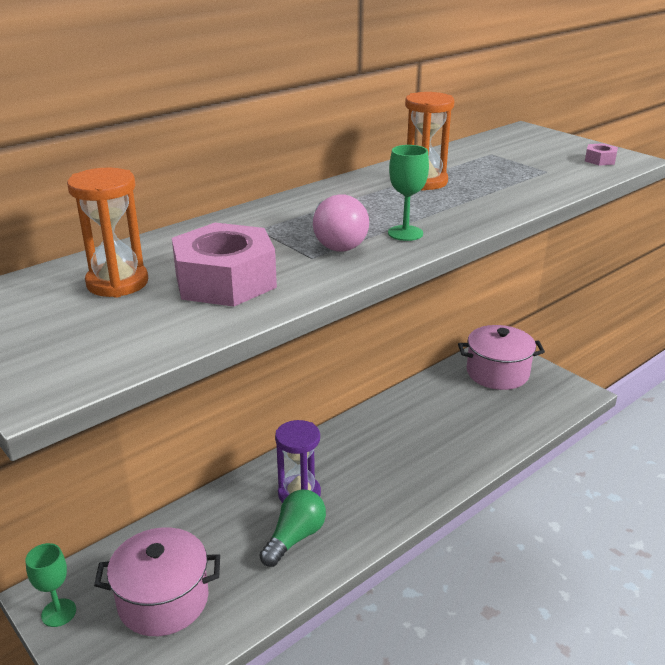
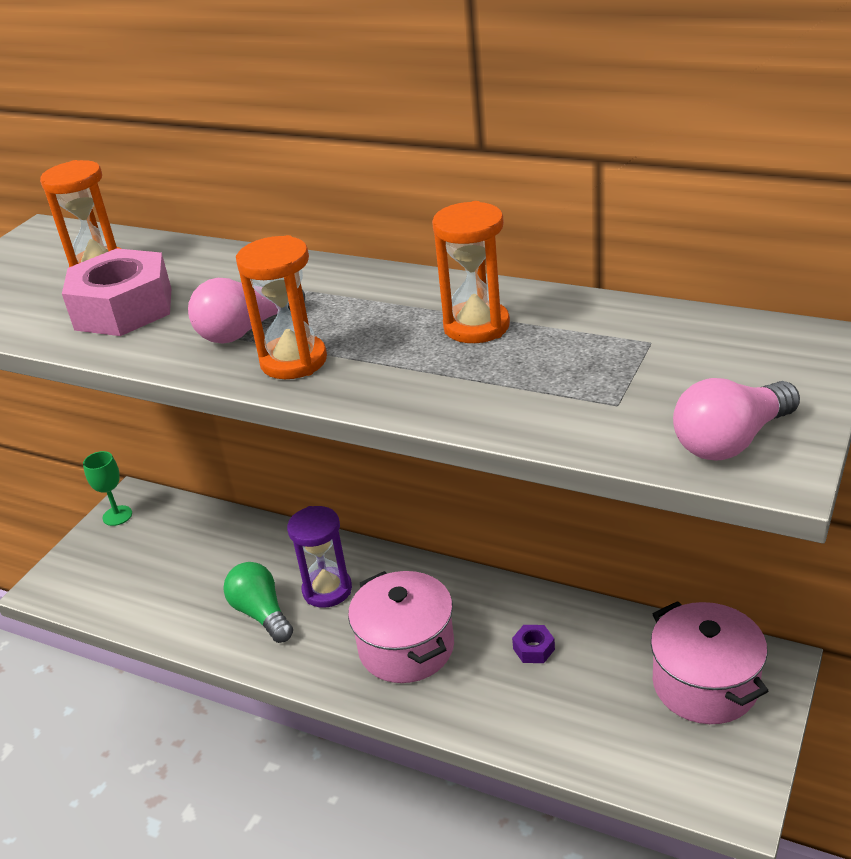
camera: 70 degrees right, 5 degrees up
(163, 600) = (150, 565): pink pot -> pink pot (406, 647)
(295, 538) = (261, 613): green light bulb -> green light bulb turned 135 degrees counterclockwise
(405, 233) = (293, 361): green goblet -> orange hourglass
(430, 419) = (534, 649): none -> purple nut
(600, 160) = (731, 441): pink nut -> pink light bulb

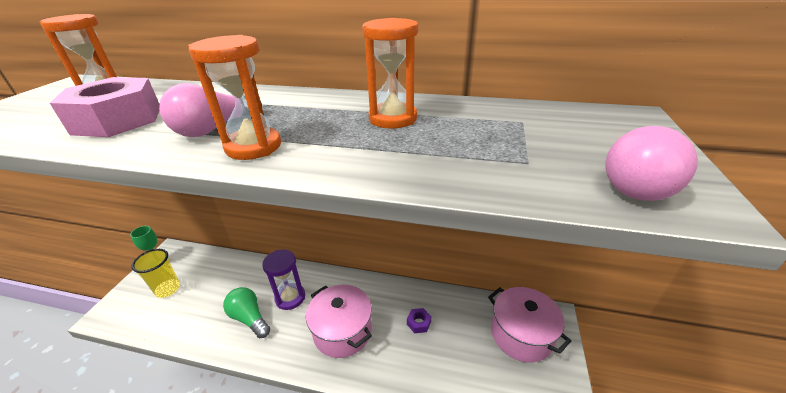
camera: 15 degrees left, 0 degrees up
(134, 558) = (168, 289): none -> yellow cup

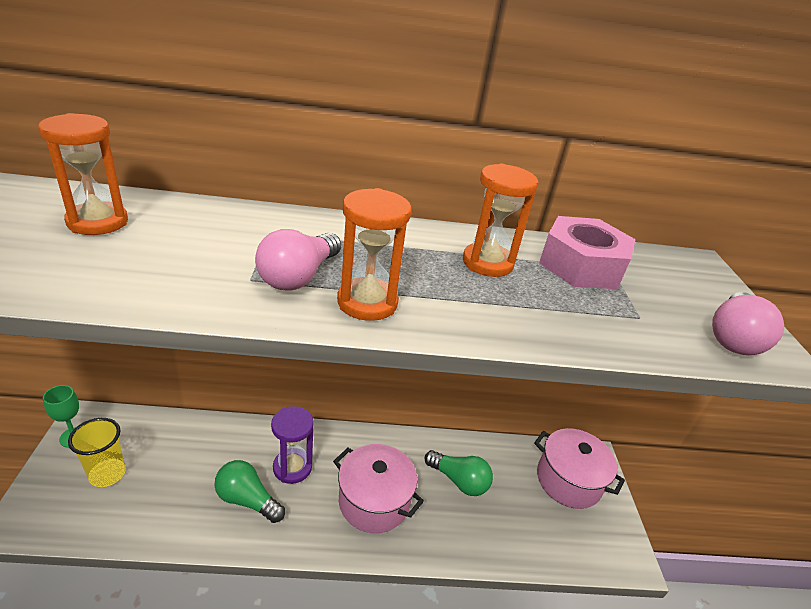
camera: 20 degrees left, 0 degrees up
(118, 120) = (154, 261): pink nut -> pink nut (581, 265)
(419, 323) = (459, 481): purple nut -> green light bulb

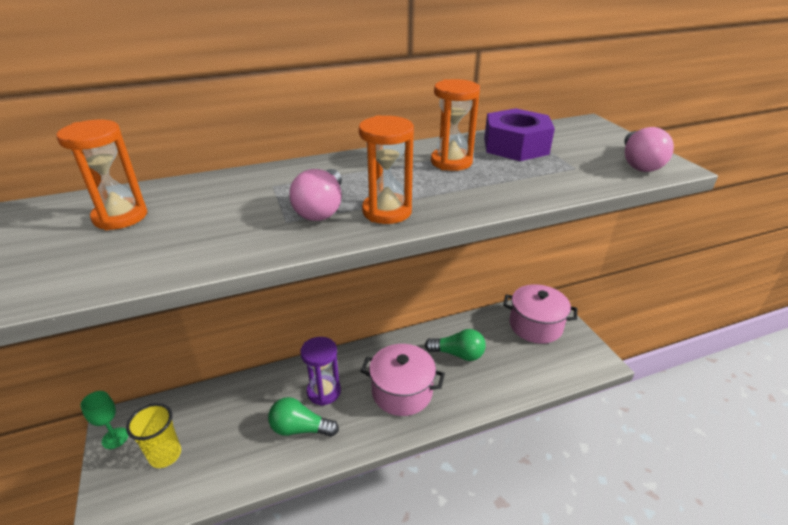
camera: 15 degrees left, 0 degrees up
(581, 265) = (515, 146): pink nut -> purple nut

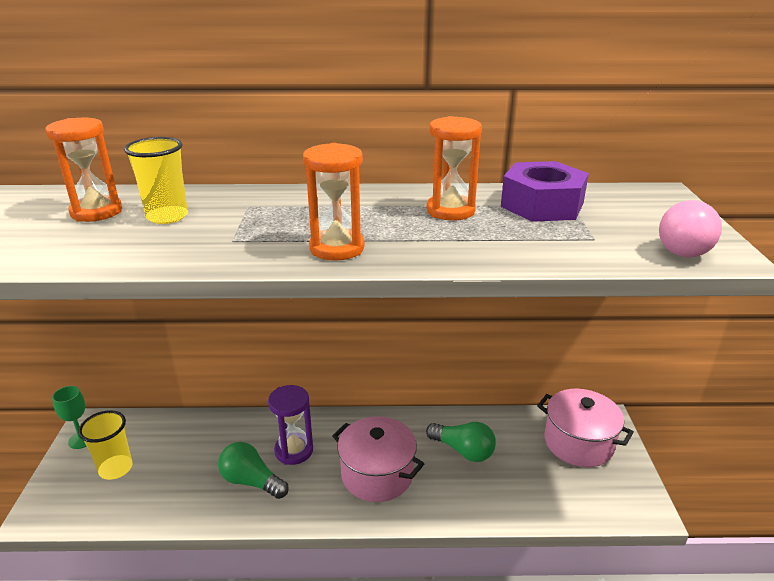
camera: 20 degrees right, 5 degrees down
(201, 209) = (167, 216): none -> yellow cup
(321, 209) = (275, 235): pink light bulb -> none

